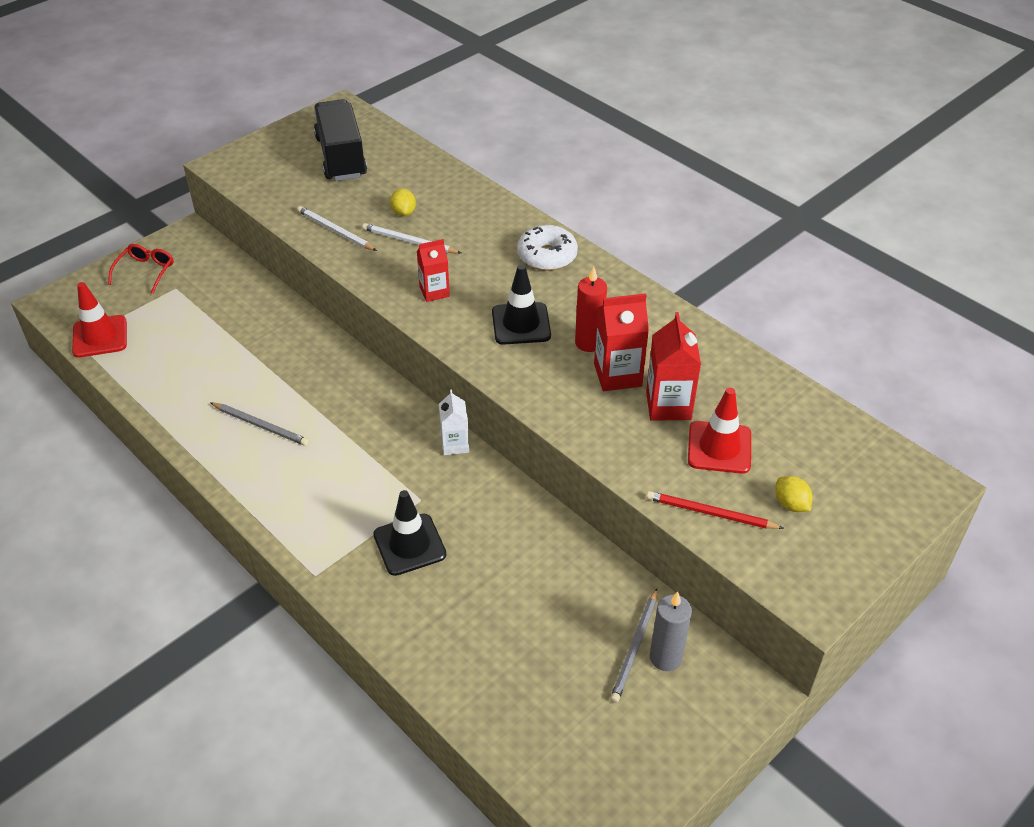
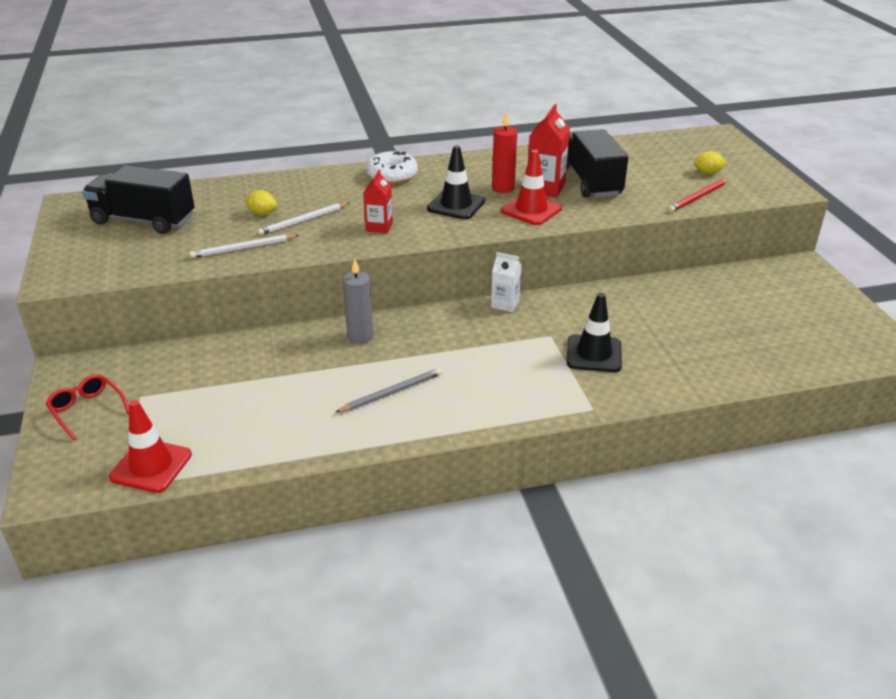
camera: 60 degrees left, 10 degrees down
(635, 647) = (748, 292): grey pencil -> none
(665, 657) = (762, 284): grey candle -> grey candle (360, 336)
(668, 405) = (590, 181): red carton -> black truck
(719, 447) = (643, 178): red traffic cone -> red traffic cone (531, 210)

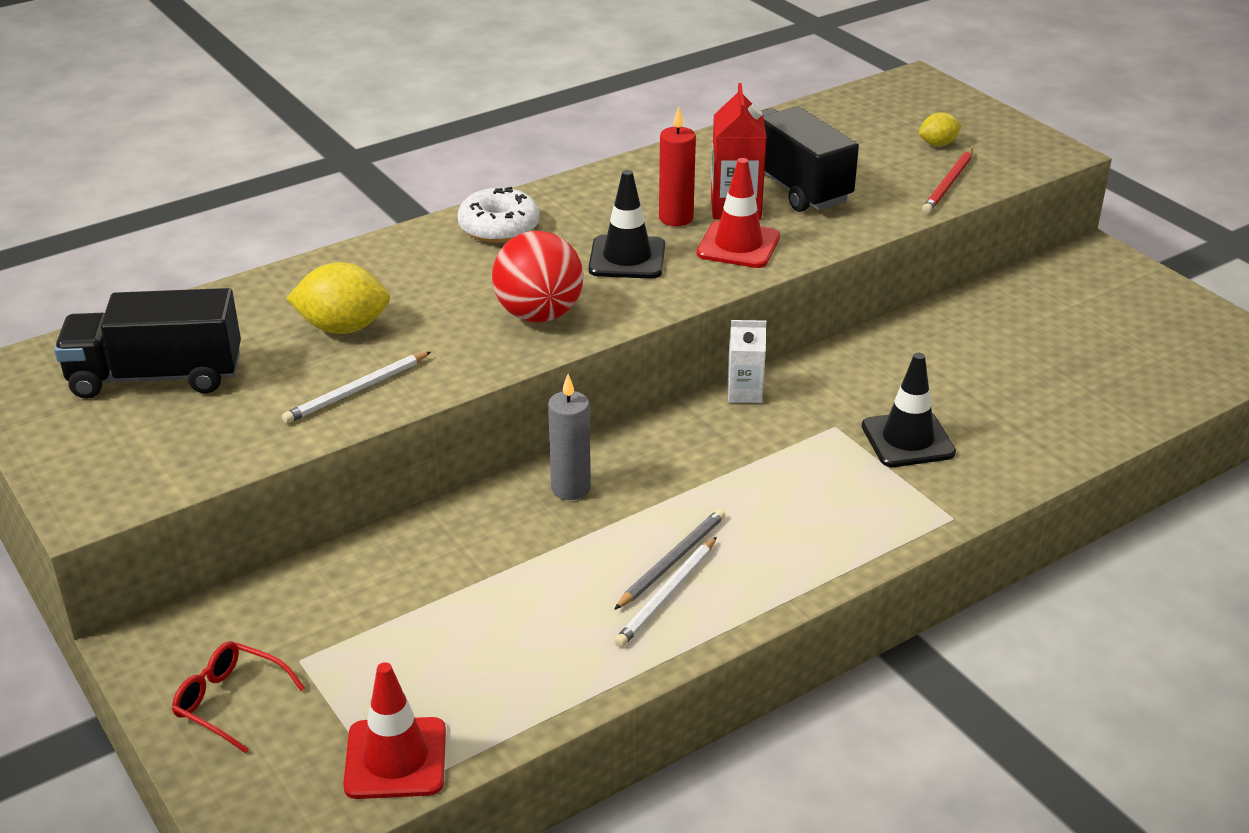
camera: 20 degrees left, 0 degrees up
(262, 213) = (343, 328): yellow lemon -> yellow lemon, size x1.77
(303, 221) = (416, 327): white pencil -> white pencil (667, 595)
(379, 227) = (539, 315): red carton -> red ball

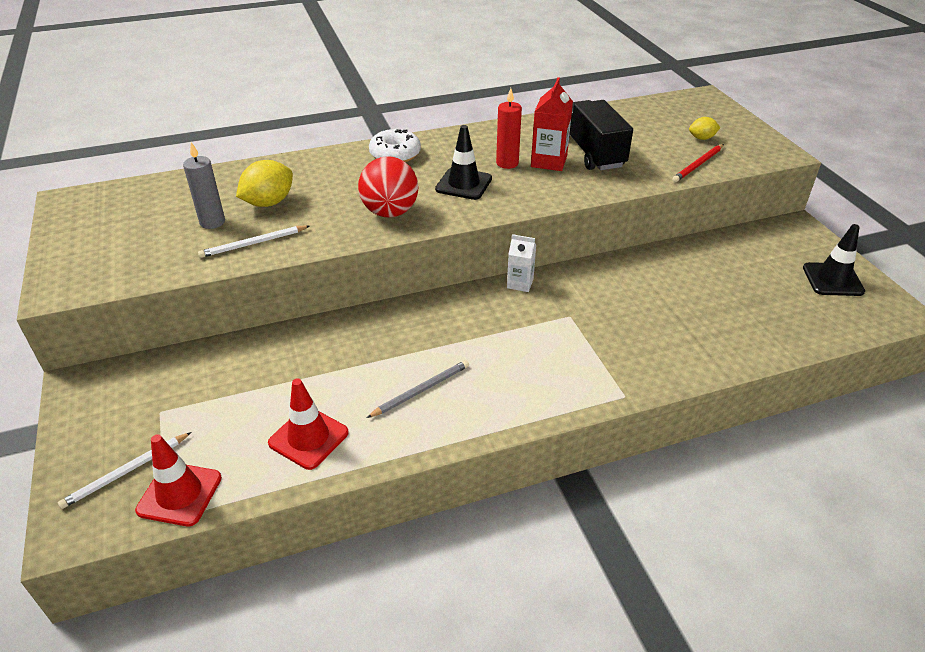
camera: 15 degrees right, 5 degrees up
(156, 377) = (145, 216): black truck -> none
(230, 702) = (104, 431): red glasses -> none
(343, 328) = (269, 203): yellow lemon -> yellow lemon turned 60 degrees counterclockwise
(570, 488) = (380, 328): grey candle -> grey candle (212, 222)
(667, 595) = (406, 414): white pencil -> white pencil (126, 472)
(738, 245) = (539, 186): red traffic cone -> red traffic cone (308, 438)
(907, 440) = (615, 334): black traffic cone -> black traffic cone (832, 280)

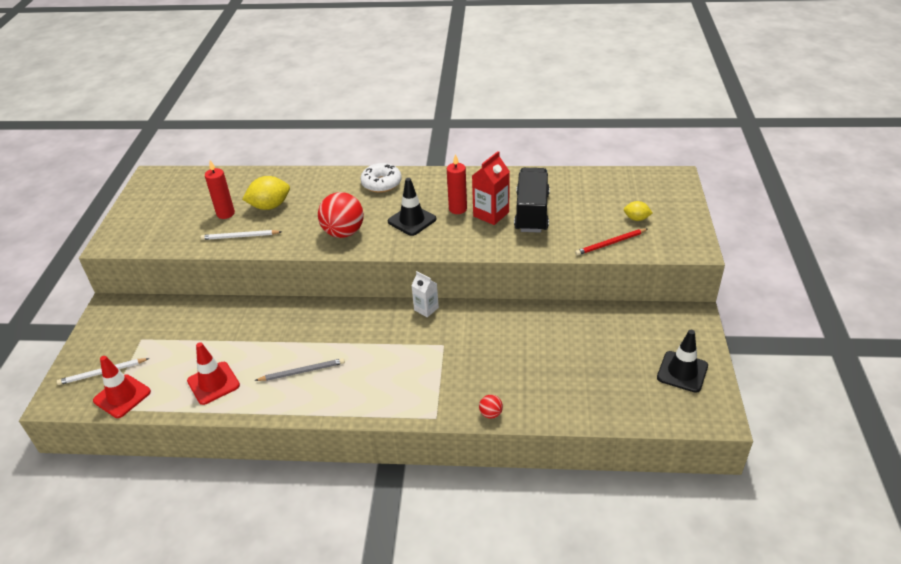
camera: 25 degrees right, 0 degrees up
(212, 222) = (225, 214): grey candle -> red candle
(681, 374) = (490, 414): none -> red ball

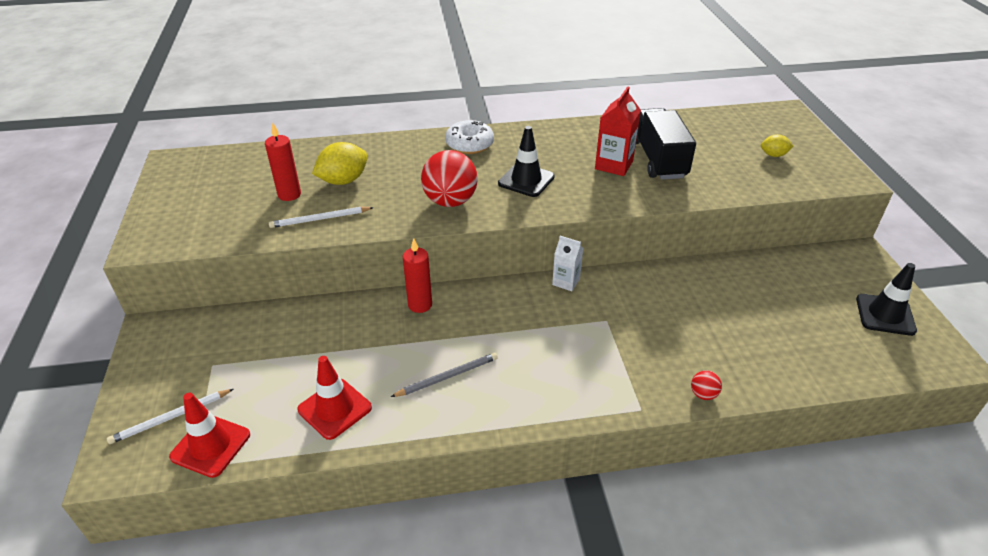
camera: 15 degrees left, 0 degrees up
(458, 209) = (573, 163): red candle -> red candle (420, 305)
(610, 243) = (762, 183): red pencil -> none

